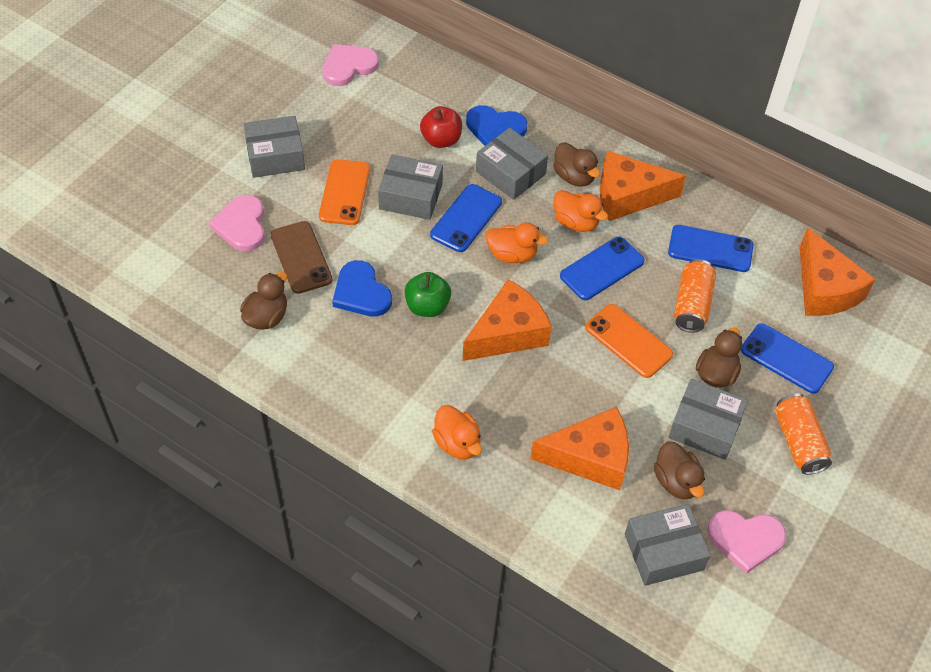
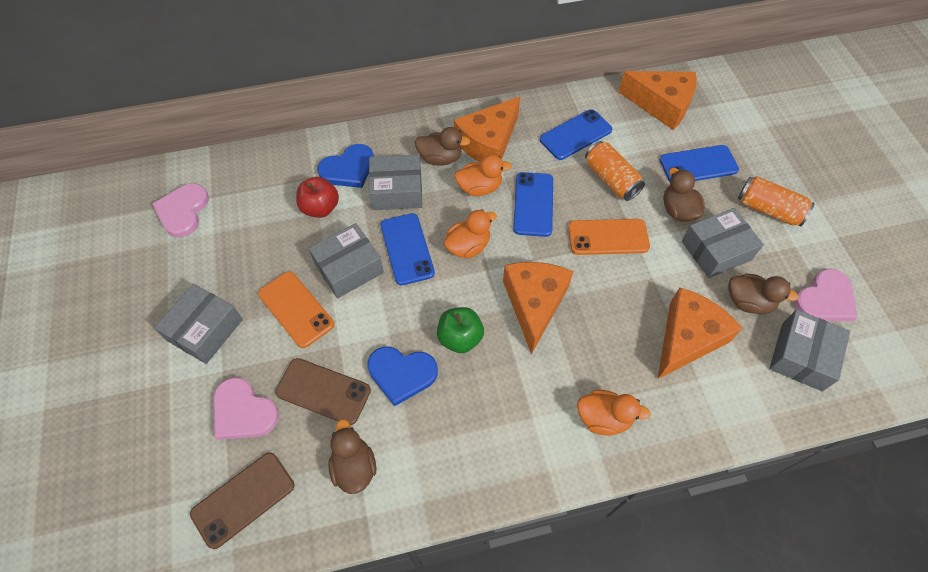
camera: 45 degrees left, 5 degrees up
(186, 274) = (243, 499): none -> brown phone

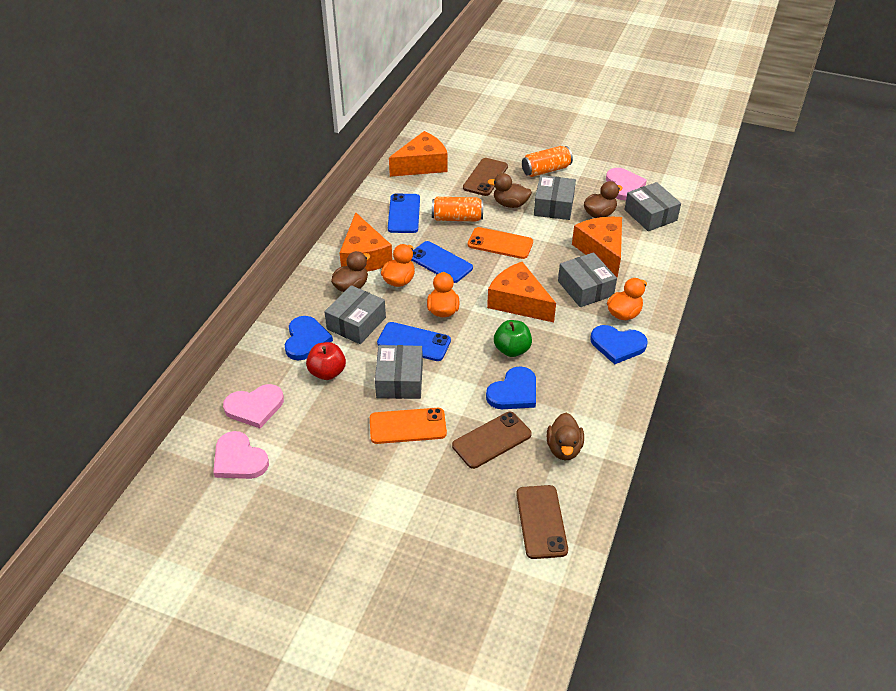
camera: 55 degrees left, 15 degrees down
(205, 330) = (375, 489): grey box -> grey box (585, 288)
(243, 412) = (470, 494): pink heart -> pink heart (255, 407)
(354, 467) = (564, 448): brown duck -> brown duck turned 105 degrees counterclockwise
(547, 438) = (617, 345): none -> blue heart
(608, 237) = (500, 243): orange phone -> orange phone turned 75 degrees clockwise
(698, 165) = (485, 177): blue phone -> brown phone

